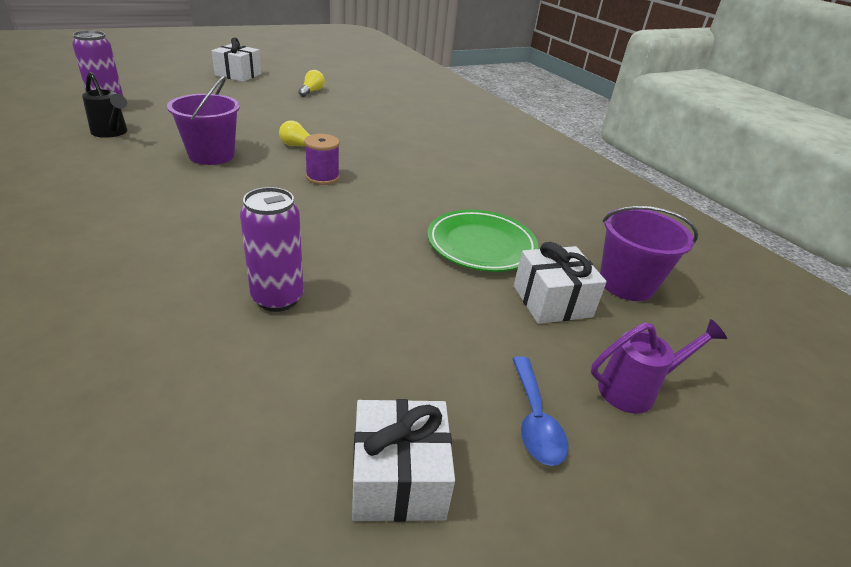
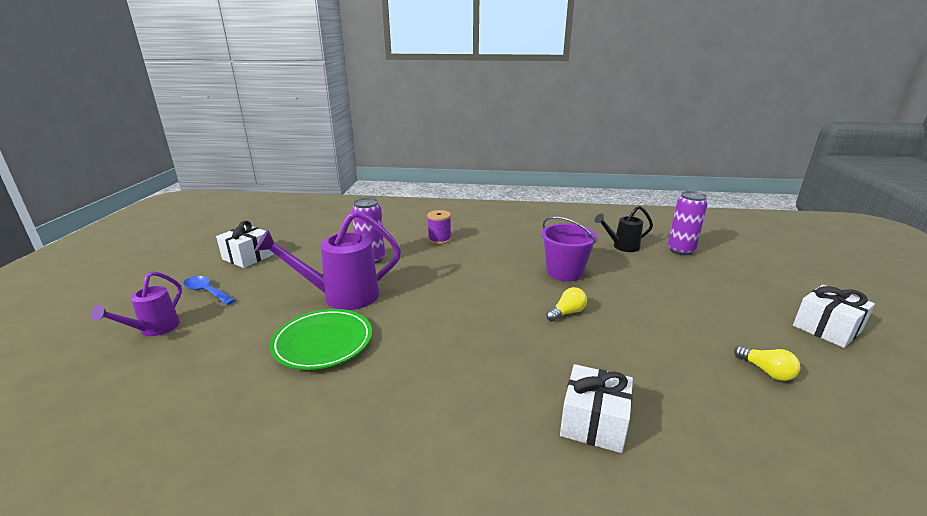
camera: 130 degrees right, 10 degrees down
(322, 177) = (495, 307): purple spool -> purple spool (439, 239)
(401, 274) = (341, 296): none -> purple watering can
(552, 301) = (235, 341): white gift -> white gift (593, 422)
(626, 284) = (180, 394): purple bucket -> none

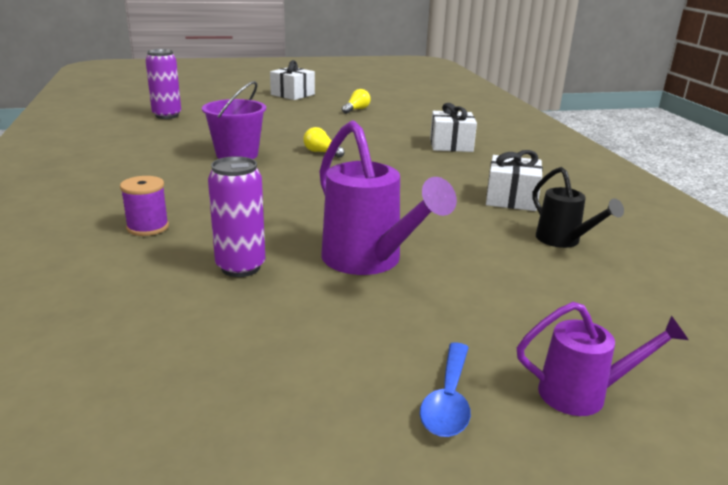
camera: 110 degrees left, 0 degrees up
(248, 257) = (281, 420): white gift -> white gift (511, 199)
(323, 342) = (468, 247): green plate -> none
(622, 247) = (161, 134): black watering can -> black watering can (563, 241)

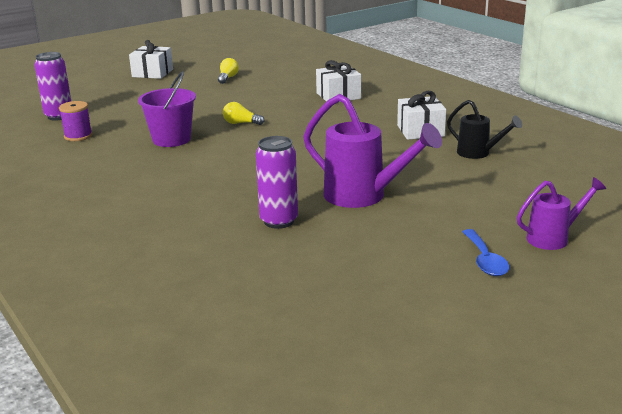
camera: 20 degrees left, 0 degrees up
(148, 227) = (173, 211): purple spool -> purple spool (78, 136)

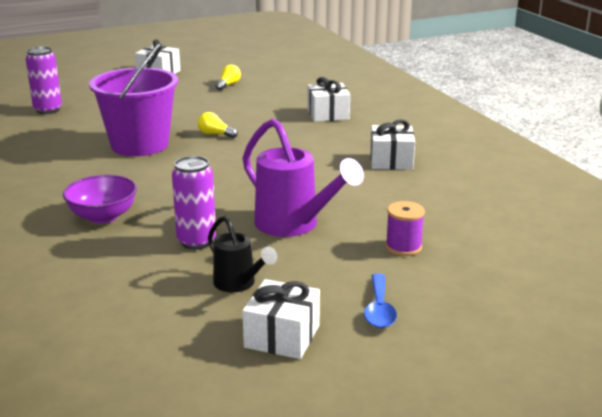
camera: 10 degrees right, 0 degrees up
(78, 136) = (55, 132): purple spool -> purple spool (403, 247)
(171, 139) = (140, 145): purple bucket -> purple bucket, size x1.50
(172, 208) = (103, 216): none -> purple bowl
(410, 295) = (282, 336): none -> white gift
(478, 153) = (438, 192): black watering can -> black watering can (239, 284)
(553, 238) = (465, 294): purple watering can -> none

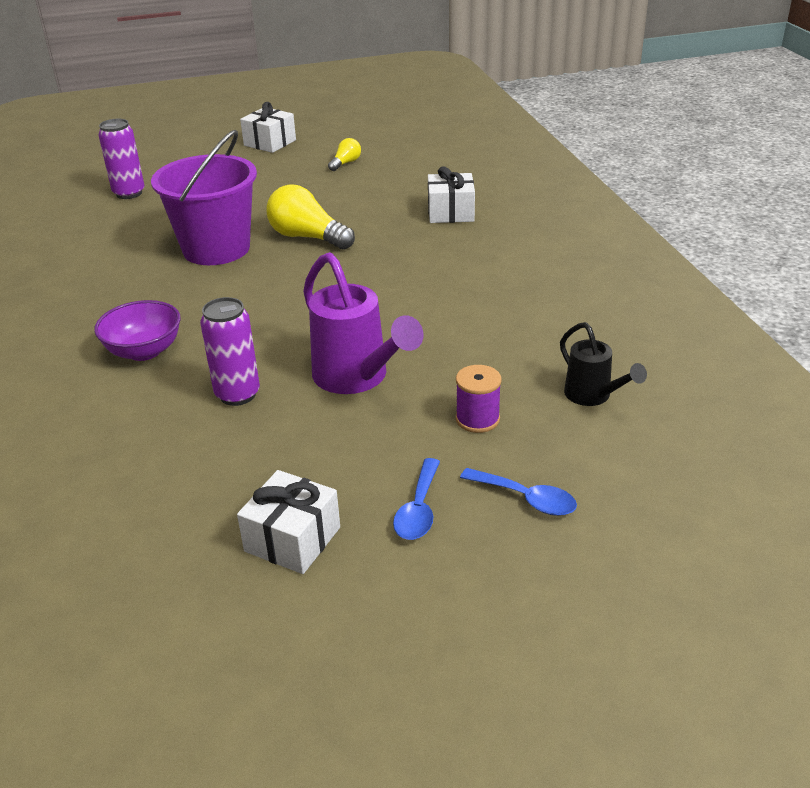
camera: 10 degrees right, 10 degrees up
(215, 134) = (307, 237): yellow light bulb -> yellow light bulb, size x1.91
(239, 284) = (266, 460): black watering can -> black watering can (593, 396)
(391, 161) = (505, 287): white gift -> none
(463, 296) = (526, 499): none -> blue spoon

